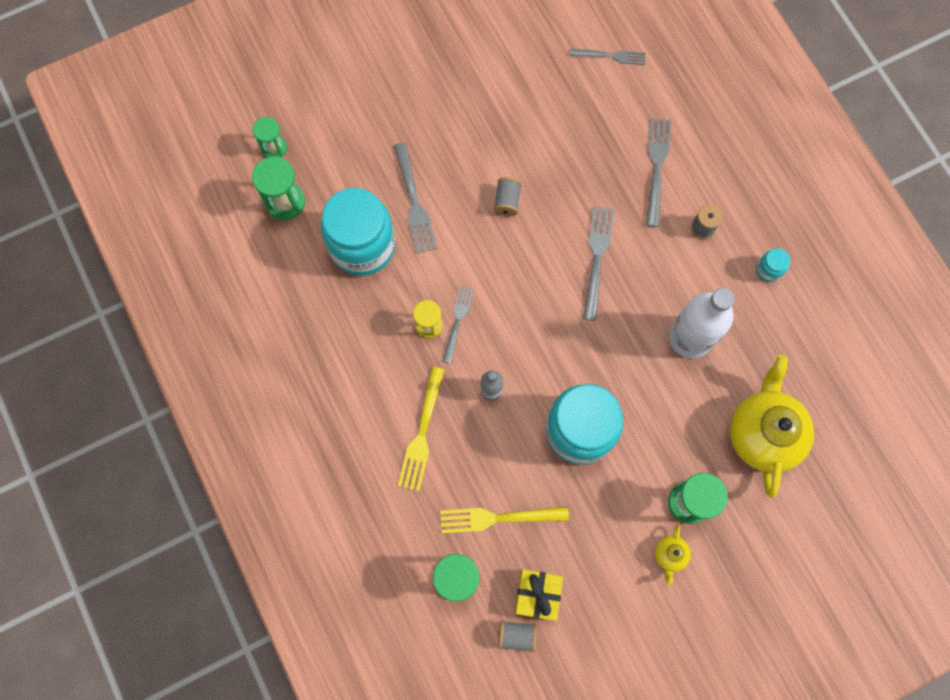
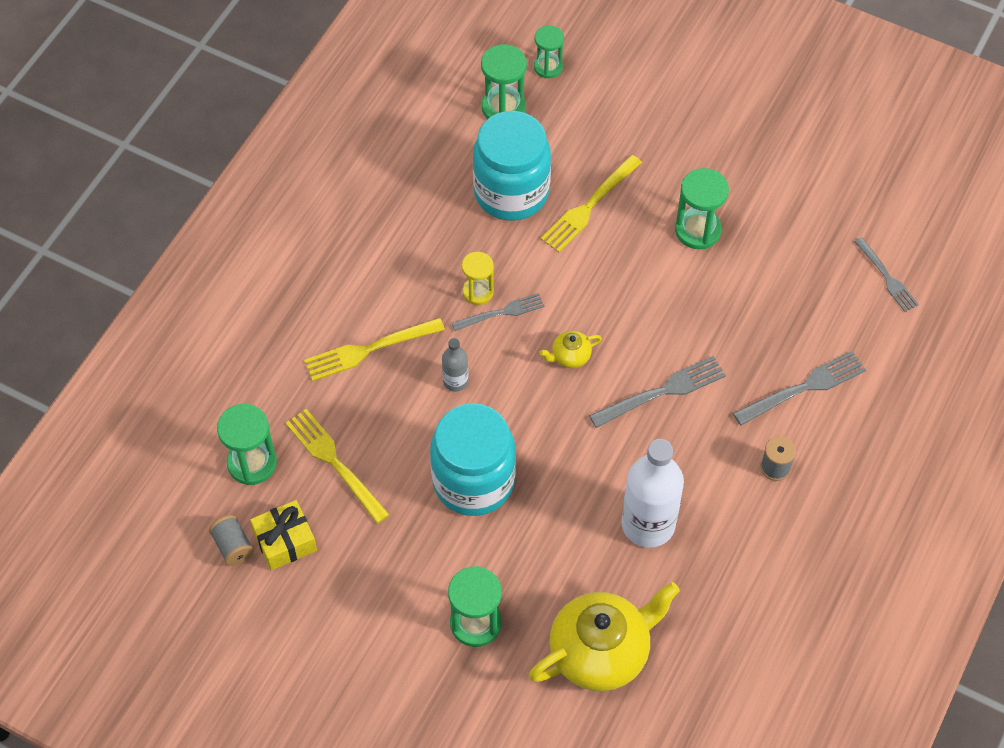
camera: 55 degrees right, 15 degrees down
(414, 202) = (589, 206): grey fork -> yellow fork
(487, 146) = (697, 230): none -> green hourglass
(507, 201) = (655, 280): grey spool -> none
(670, 555) = (409, 637): yellow teapot -> yellow teapot (570, 356)
(768, 270) = (781, 555): turquoise jar -> none

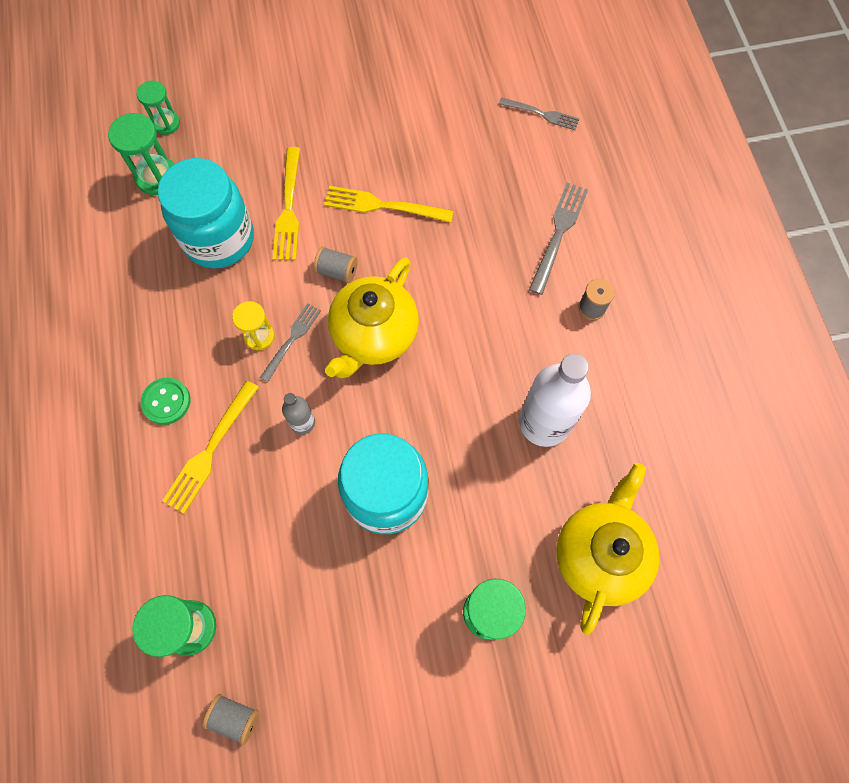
camera: 40 degrees left, 10 degrees up
(285, 541) = (276, 674): yellow gift -> none
(335, 463) = (262, 569): yellow fork -> yellow fork (383, 206)
(366, 290) = (166, 402): none -> green button
(570, 356) = (374, 335): yellow teapot -> yellow teapot, size x2.31
(584, 285) = (337, 271): none -> grey spool
(662, 392) = (464, 311): grey fork -> none
(697, 230) = (384, 171): green hourglass -> none

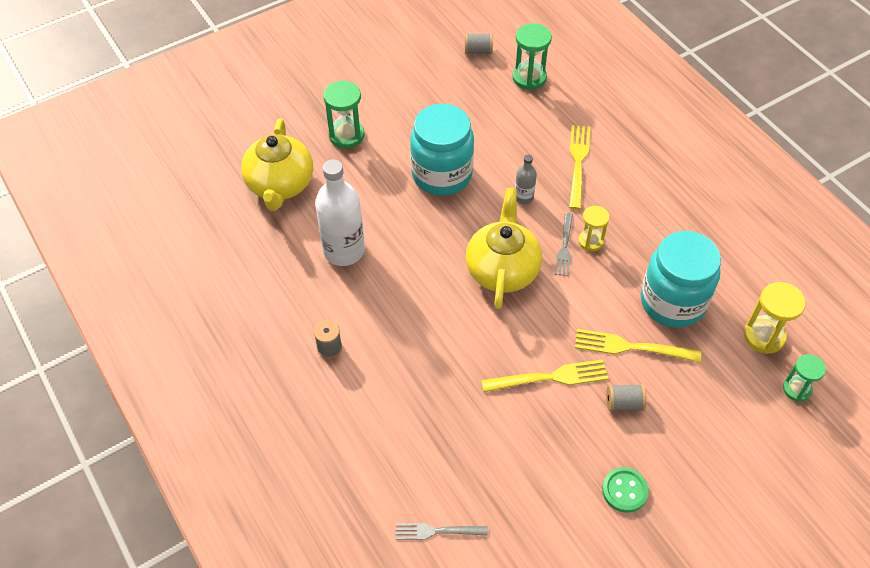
camera: 160 degrees right, 15 degrees down
(157, 177) = (764, 336): green hourglass -> yellow hourglass
(166, 402) = (629, 180): green button -> green button (624, 490)
(289, 208) = (631, 347): yellow fork -> yellow fork turned 60 degrees counterclockwise
(337, 271) = (559, 308): grey spool -> grey spool (624, 403)
(558, 234) = (378, 404): grey fork -> none

